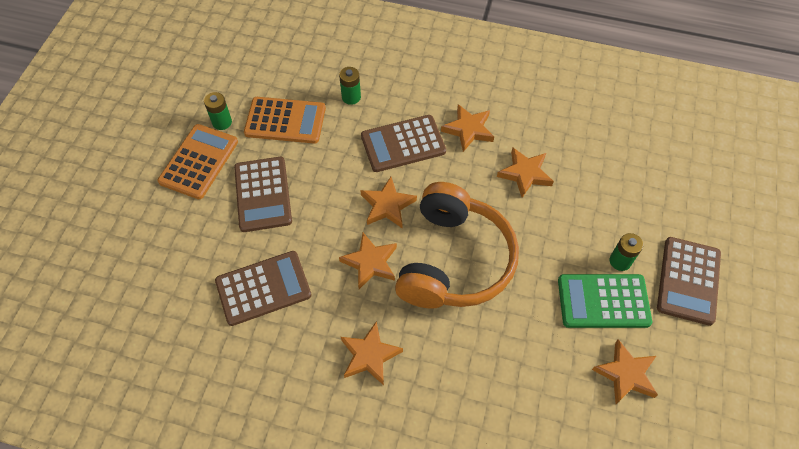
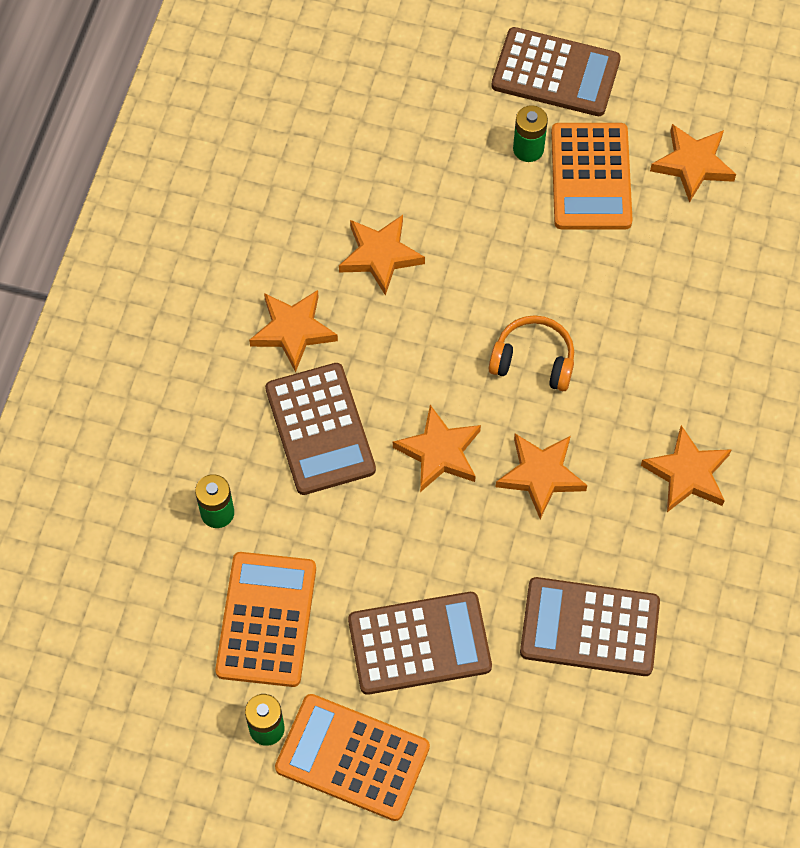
camera: 90 degrees left, 5 degrees up
(263, 288) = (589, 627): brown calculator -> brown calculator turned 60 degrees counterclockwise
(454, 260) = (533, 361): orange headphones -> orange headphones, size x0.45
(603, 301) = (591, 177): green calculator -> orange calculator

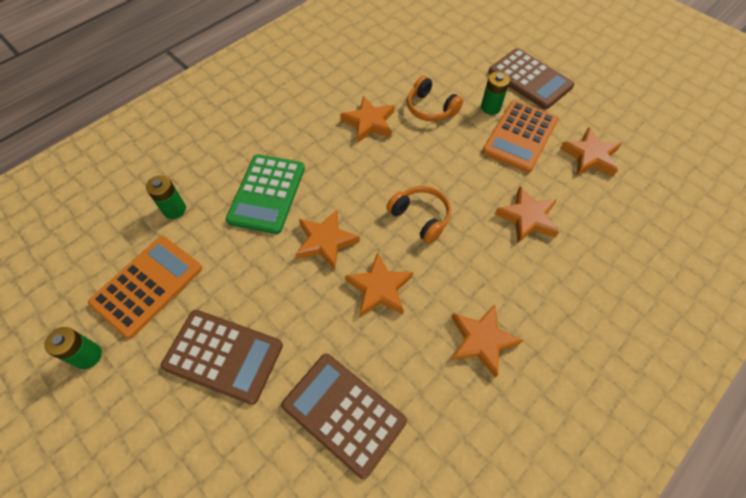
camera: 30 degrees right, 5 degrees down
(293, 331) = (293, 137): orange star -> orange star (527, 218)
(320, 429) = (267, 194): brown calculator -> green calculator
(352, 757) = (120, 410): orange calculator -> none
(449, 190) = (430, 108): none -> orange headphones

